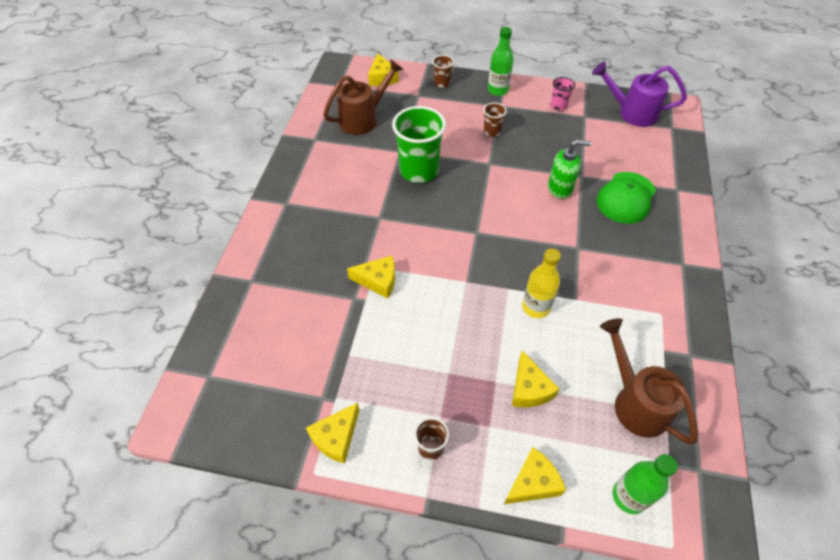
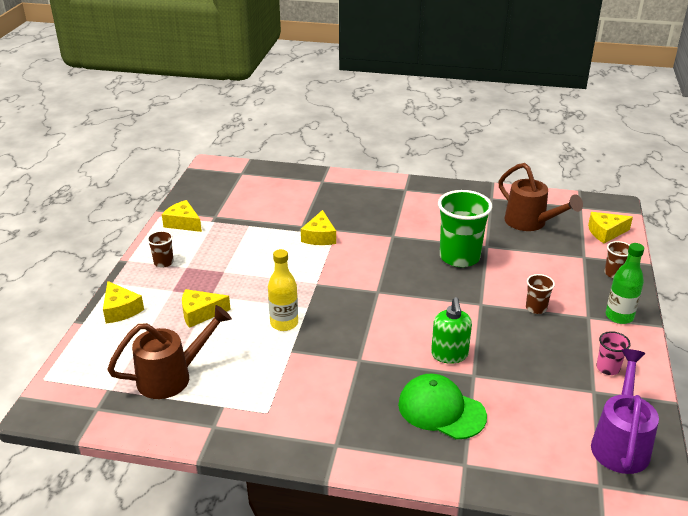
camera: 90 degrees right, 20 degrees down
(629, 496) = (91, 360): green bottle -> none

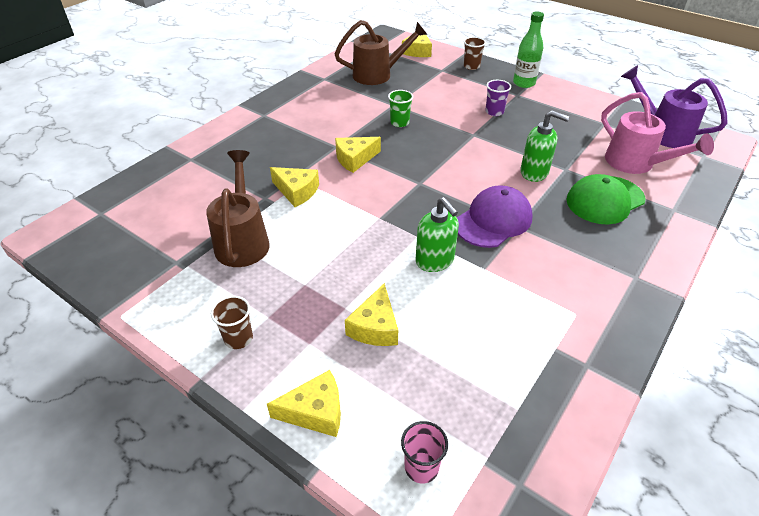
camera: 65 degrees left, 10 degrees up
(171, 377) = (486, 385): brown watering can -> brown watering can (243, 241)
(183, 223) = (162, 296): yellow cheese -> yellow cheese (355, 159)
(284, 323) = (435, 261): yellow bottle -> green soap dispenser
(356, 343) = (493, 220): none -> purple cap
(459, 257) = (399, 122): green cup -> green cup, size x0.48
(529, 426) = (635, 163): none -> pink watering can
(536, 308) = (494, 112): brown cup -> purple cup
(608, 368) = (580, 108): pink cup -> pink cup (421, 467)

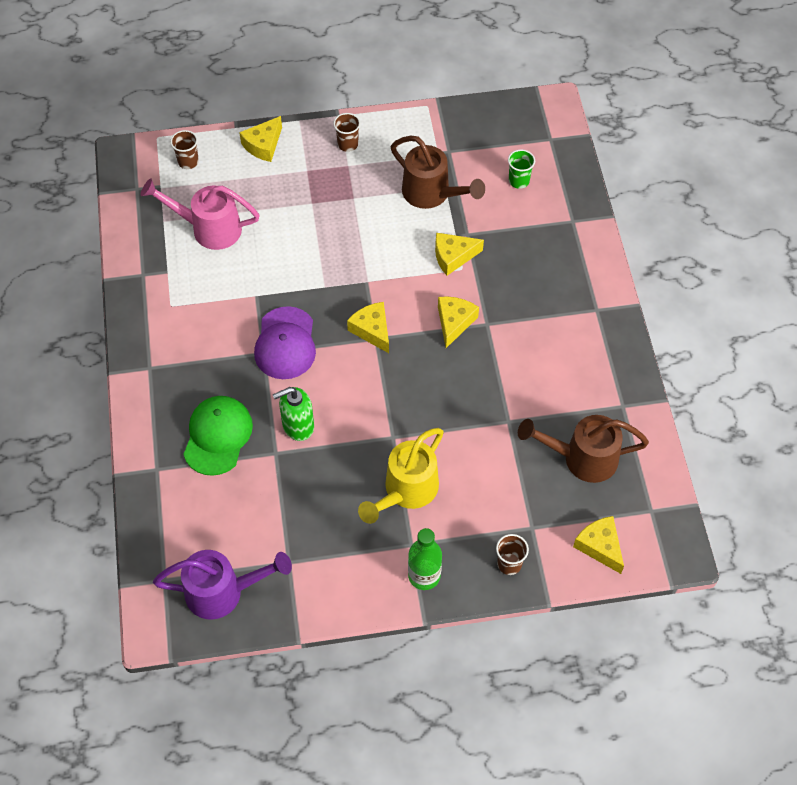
camera: 135 degrees right, 15 degrees up
(375, 327) = (282, 206): yellow cheese -> yellow cheese (372, 330)
(377, 75) = (582, 458): brown watering can -> brown watering can turned 60 degrees clockwise
(399, 122) = (472, 399): green cup -> green cup (519, 181)
(421, 467) = (188, 162): pink cup -> brown cup
(435, 261) = (293, 276): green soap dispenser -> none
(494, 112) = (406, 491): purple cup -> yellow watering can
(635, 163) = (221, 512): pink watering can -> pink watering can (209, 229)

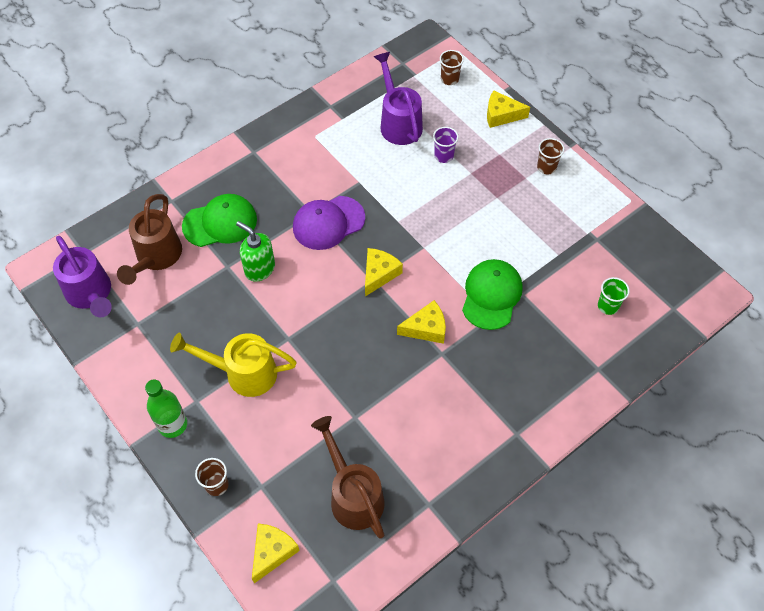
camera: 60 degrees right, 0 degrees up
(209, 229) = (399, 123): pink watering can -> purple watering can
(276, 213) = (444, 156): none -> purple cup
(431, 194) = (543, 248): brown watering can -> brown watering can (156, 257)
(453, 257) = (491, 295): yellow cheese -> green cap

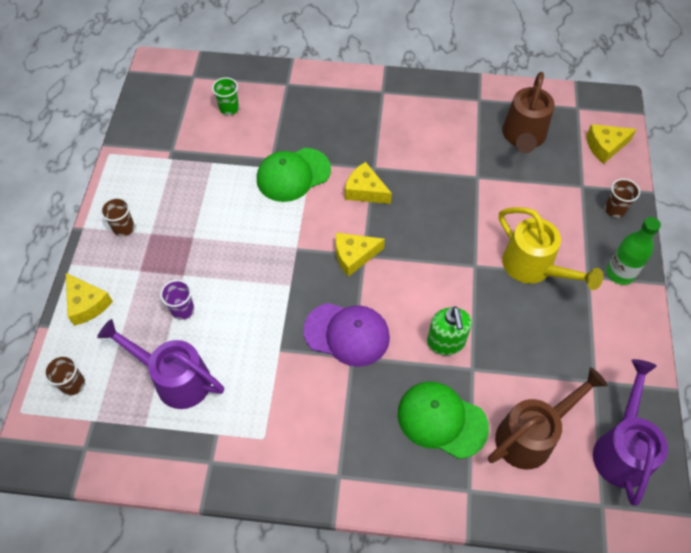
camera: 135 degrees left, 0 degrees up
(399, 123) = (175, 379): purple watering can -> purple watering can turned 90 degrees clockwise

